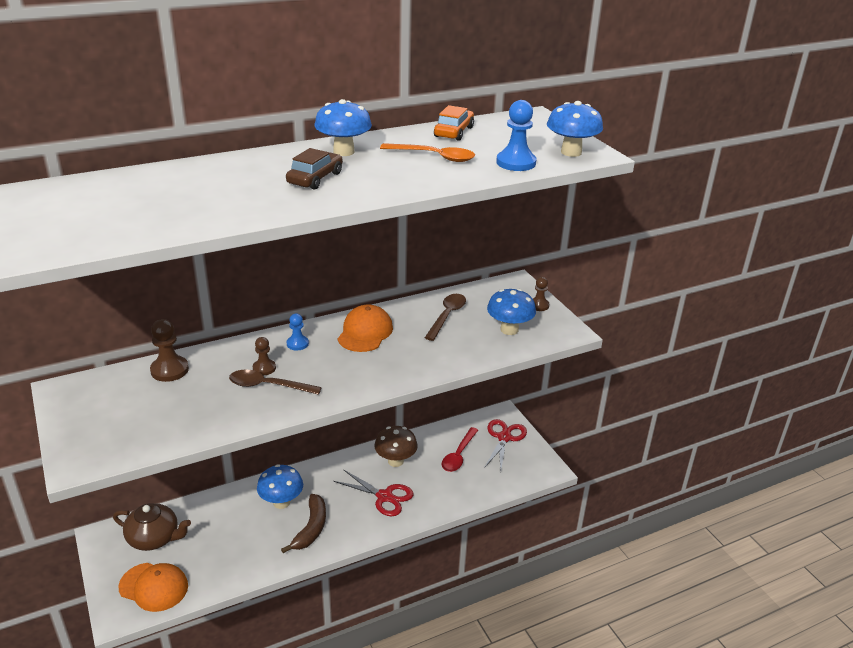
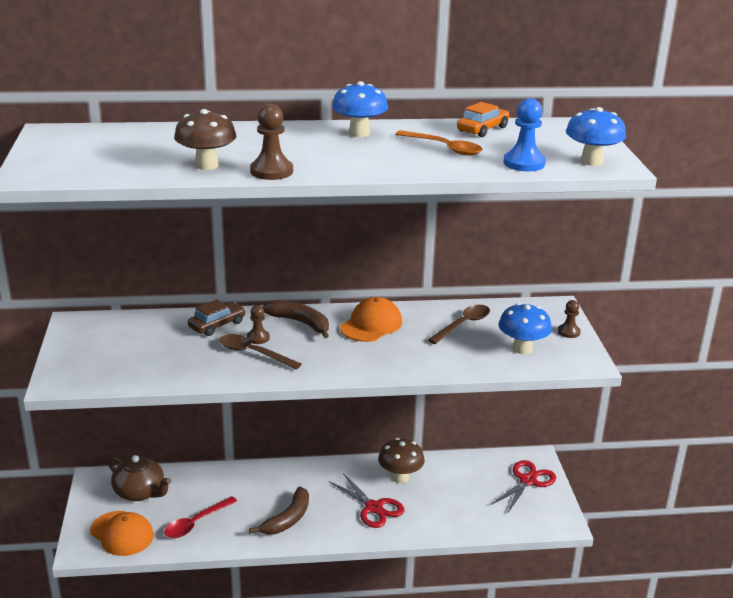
camera: 20 degrees right, 5 degrees down
(169, 370) = (173, 323): brown pawn -> brown pawn (271, 171)
(215, 210) = (207, 165): none -> brown mushroom
(281, 502) = (269, 489): blue mushroom -> none
(297, 344) = (300, 323): blue pawn -> brown banana
(315, 178) = (315, 152): brown car -> brown car (217, 325)
(458, 455) = (469, 487): red spoon -> red spoon (196, 523)

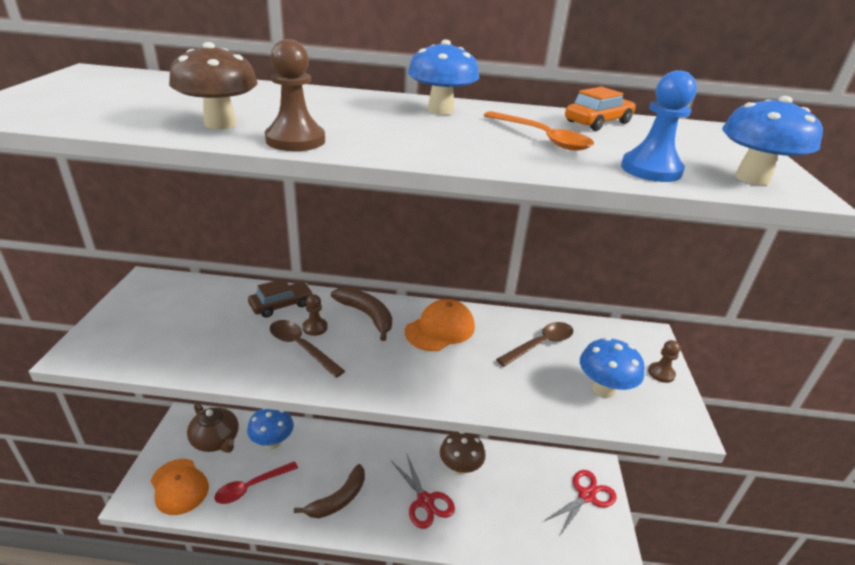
camera: 10 degrees right, 5 degrees up
(200, 485) = (272, 442): none -> blue mushroom

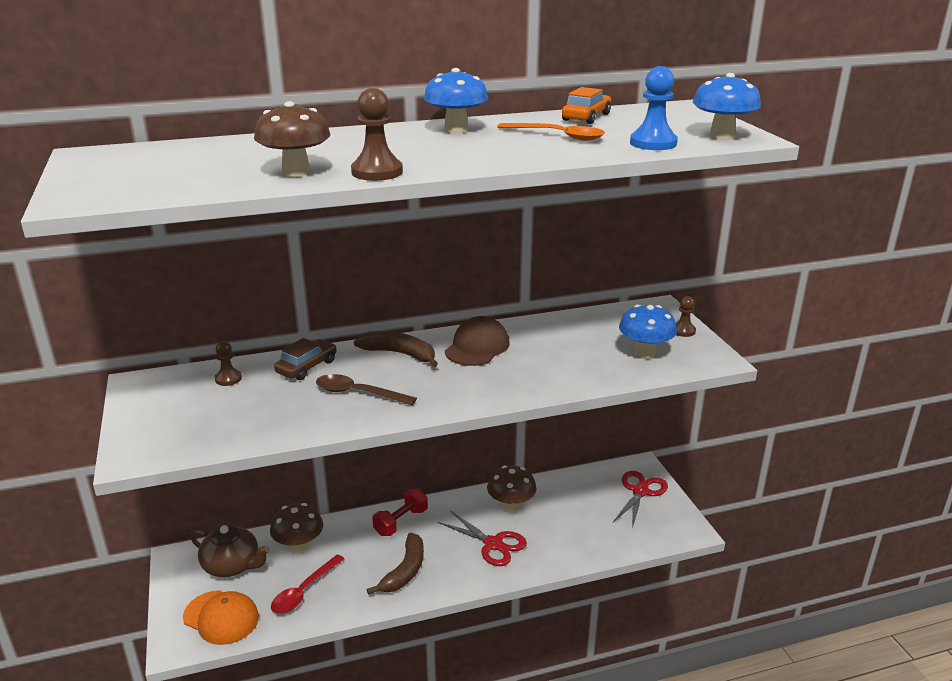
camera: 20 degrees left, 5 degrees down
(272, 442) = (299, 547): blue mushroom -> brown mushroom
(315, 327) = (357, 375): brown pawn -> brown pawn (228, 379)
(362, 448) = (401, 522): none -> red dumbbell
(440, 329) = (477, 347): orange cap -> brown cap
(541, 344) = (574, 336): brown spoon -> none

